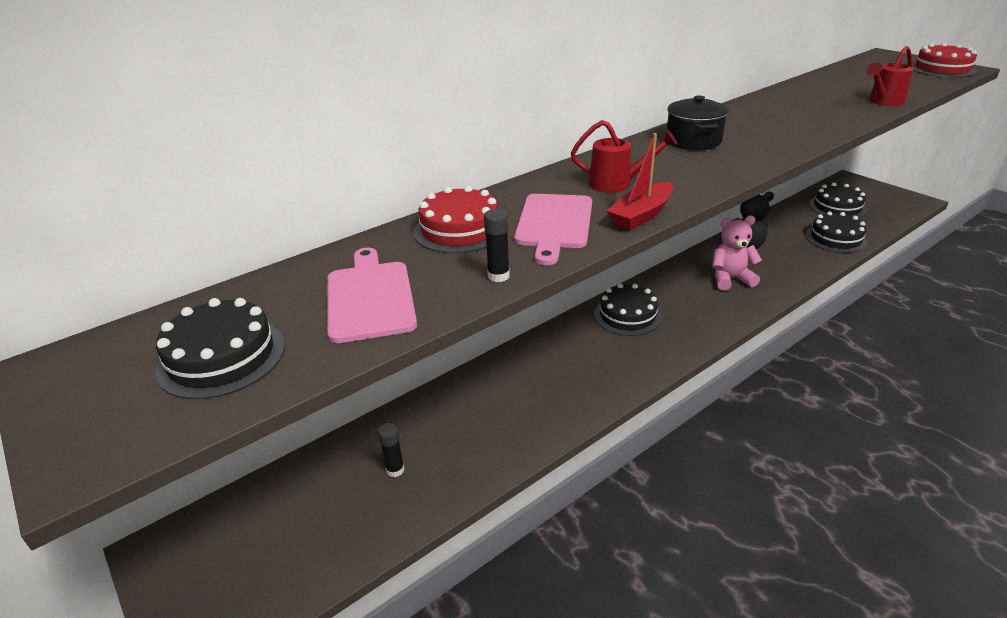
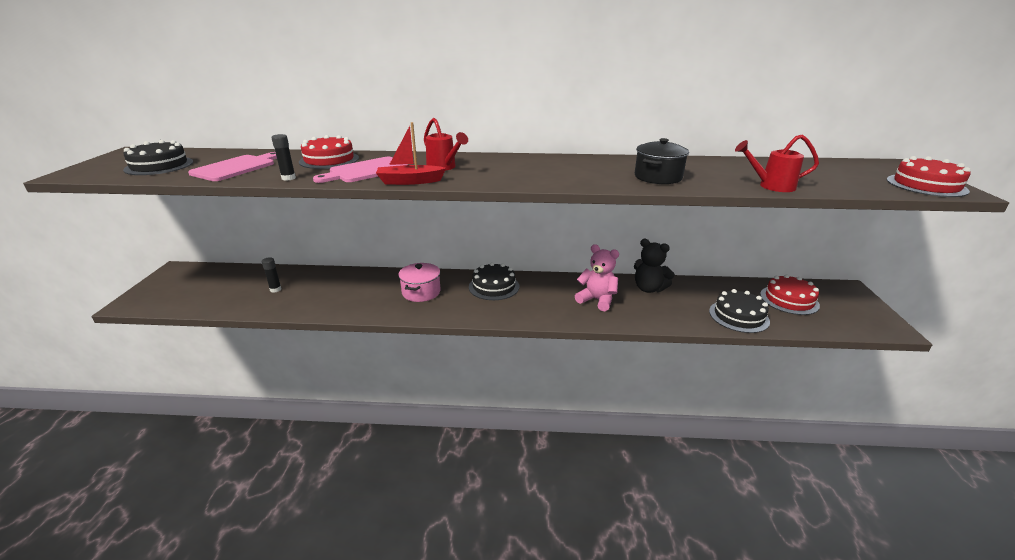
camera: 40 degrees right, 5 degrees down
(573, 363) = (421, 292): none -> pink pot
(693, 141) = (549, 164): black pot -> black pot (658, 177)
(837, 207) = (789, 300): black cake -> red cake

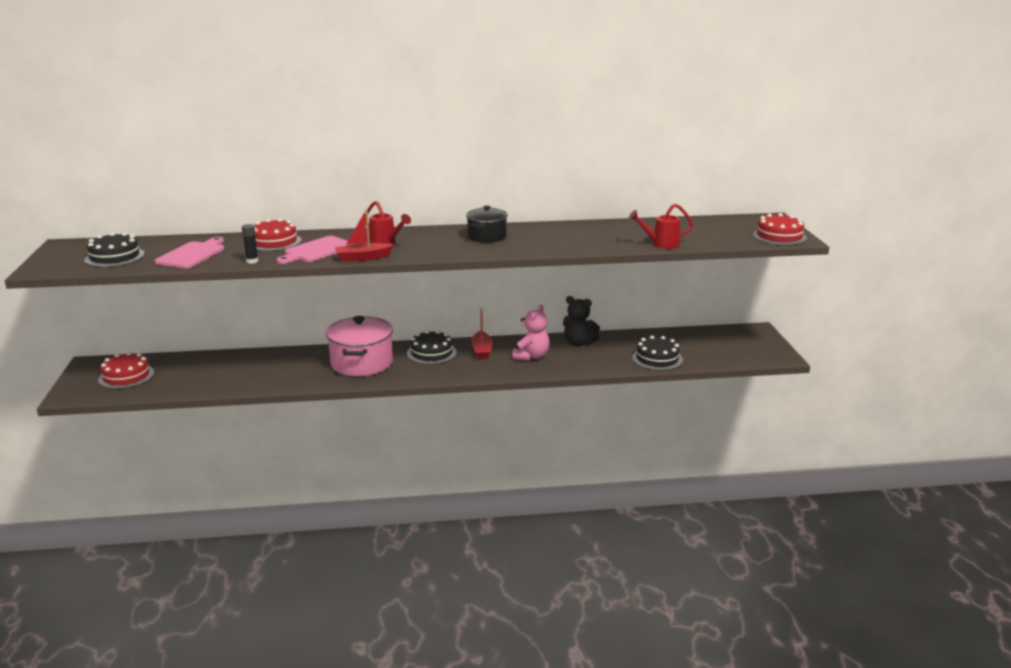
camera: 10 degrees left, 5 degrees down
(275, 289) = (212, 372): black glue stick -> none
(421, 292) = (362, 363): pink pot -> pink pot, size x1.64
(545, 288) = (482, 351): none -> red boat
(597, 300) = (531, 356): pink teddy bear -> pink teddy bear turned 90 degrees clockwise
(658, 177) = (572, 241): black pot -> black pot (487, 236)
(789, 300) = (703, 342): red cake -> red cake (126, 376)

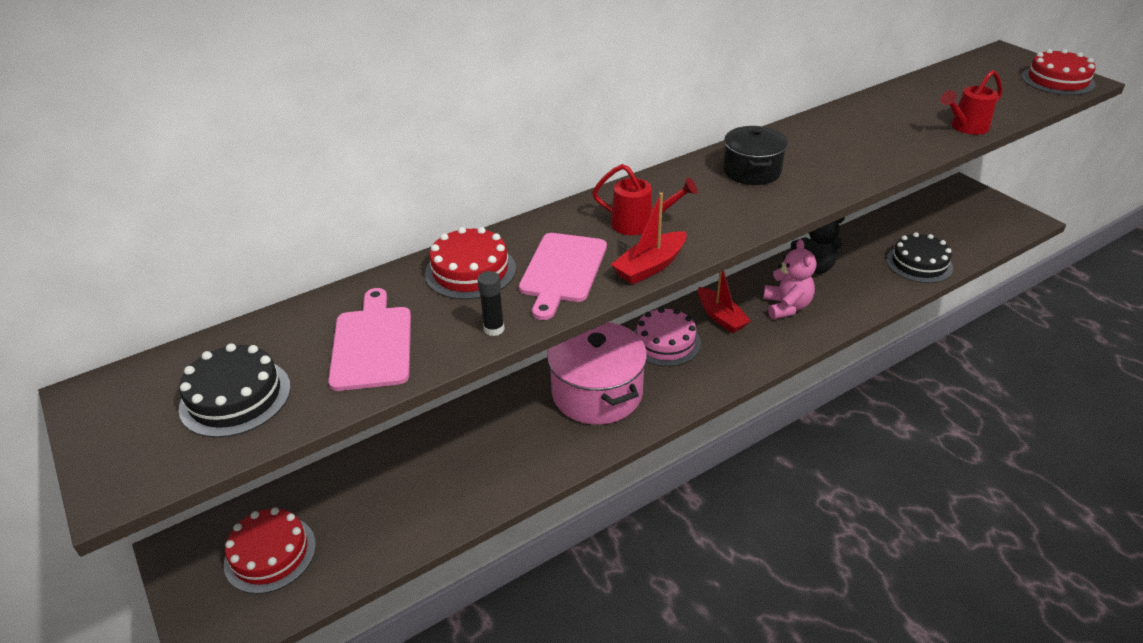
camera: 25 degrees left, 15 degrees up
(431, 353) = (665, 342): black cake -> pink cake

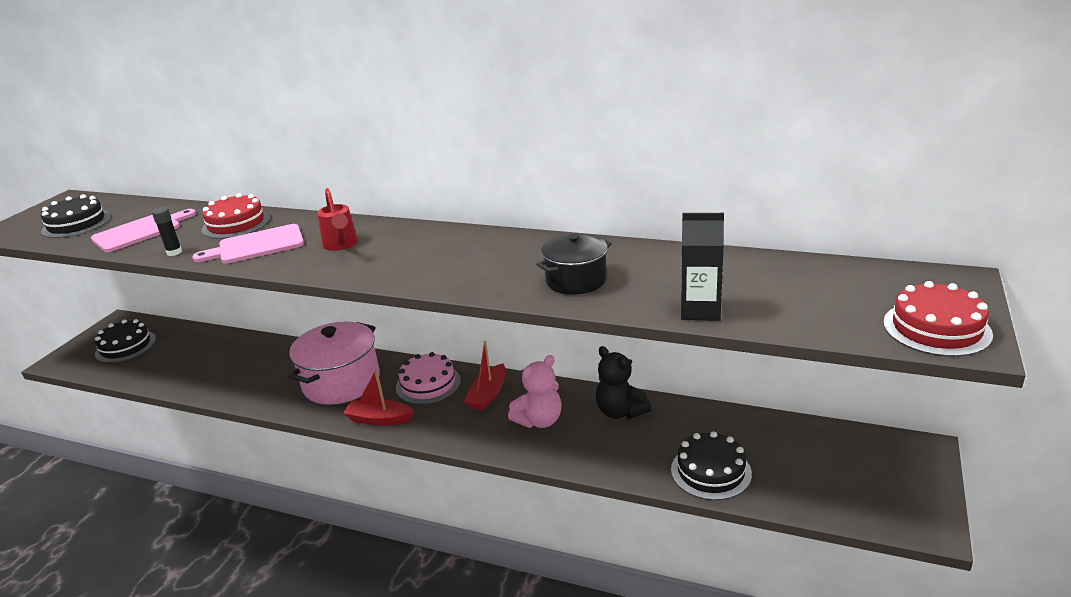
camera: 55 degrees right, 10 degrees down
(270, 554) = (126, 346): red cake -> black cake
(650, 266) = (285, 267): red boat -> red boat (379, 419)
(752, 171) = (470, 252): black pot -> black pot (576, 280)
(965, 127) = (700, 310): red watering can -> black carton

